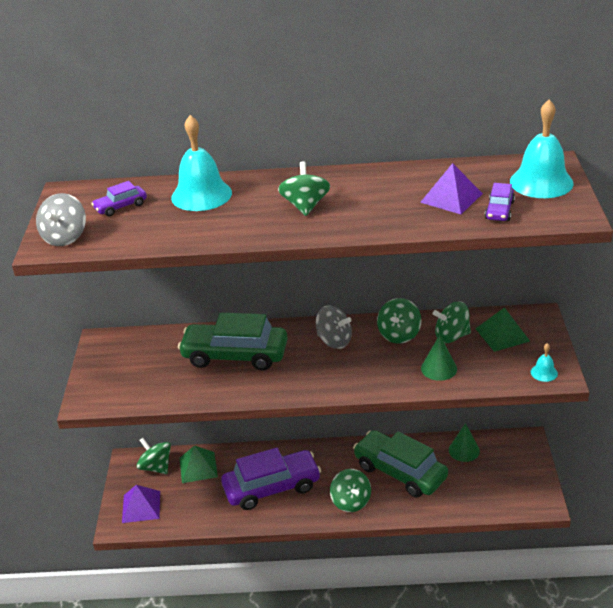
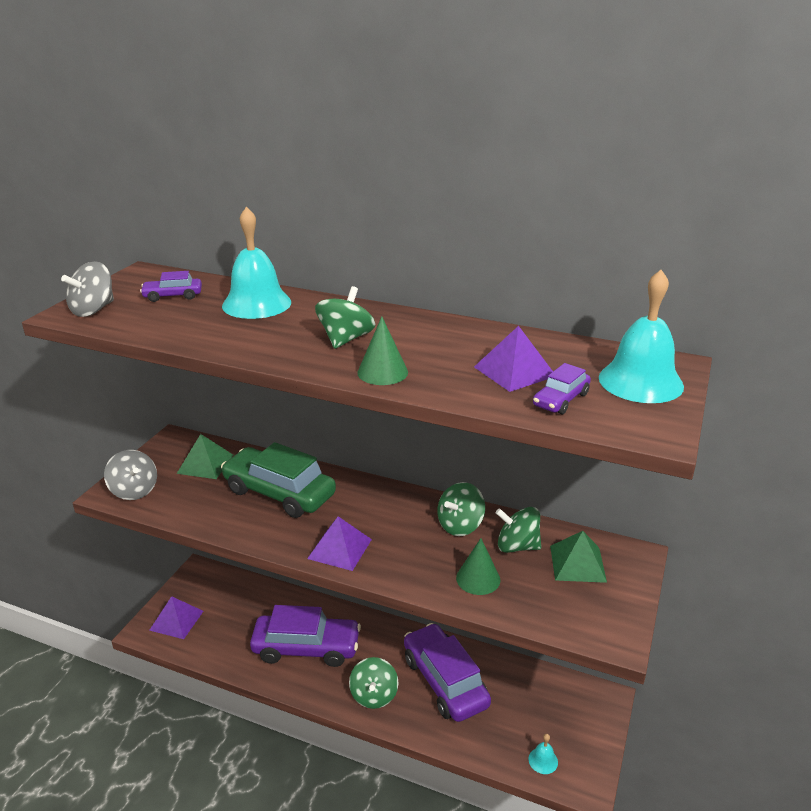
camera: 20 degrees right, 5 degrees down
(156, 467) = (216, 585): green spinning top -> none
(198, 467) = (252, 600): green pyramid -> green pyramid (205, 464)
(319, 381) = (340, 549): none -> purple pyramid
(334, 341) = (387, 510): grey spinning top -> grey spinning top (134, 490)
(400, 471) = (445, 681): green car -> purple car
(464, 450) = (528, 683): green cone -> green cone (382, 372)
(544, 372) = (600, 627): turquoise bell -> turquoise bell (543, 760)

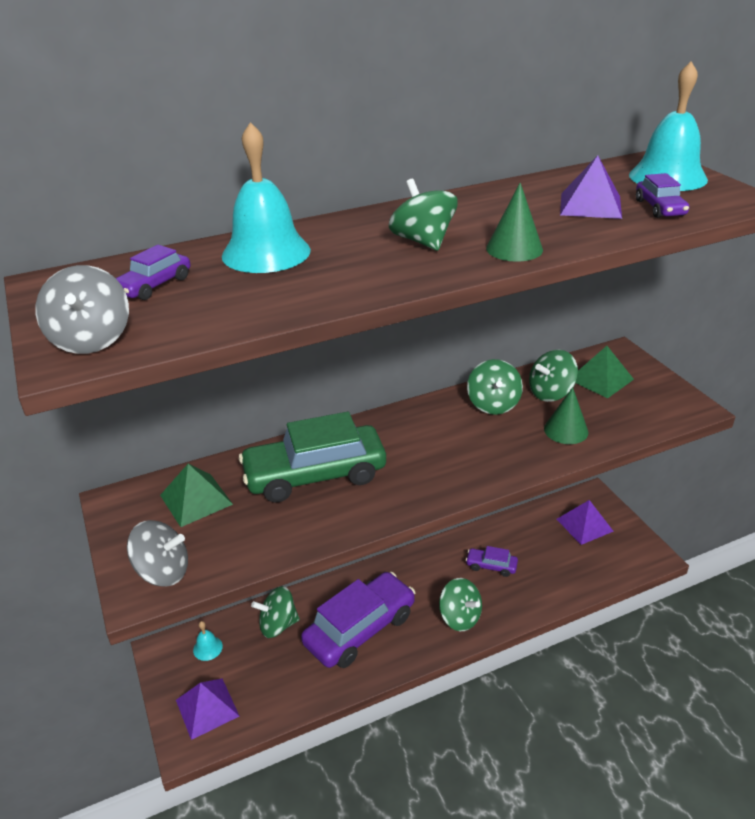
camera: 45 degrees left, 5 degrees up
(268, 605) = (278, 625): none -> green spinning top
(340, 549) = (443, 480): purple pyramid -> purple pyramid (584, 525)
(445, 681) = (491, 566): purple car -> purple car, size x0.45
(543, 760) = (613, 563): turquoise bell -> turquoise bell (207, 648)

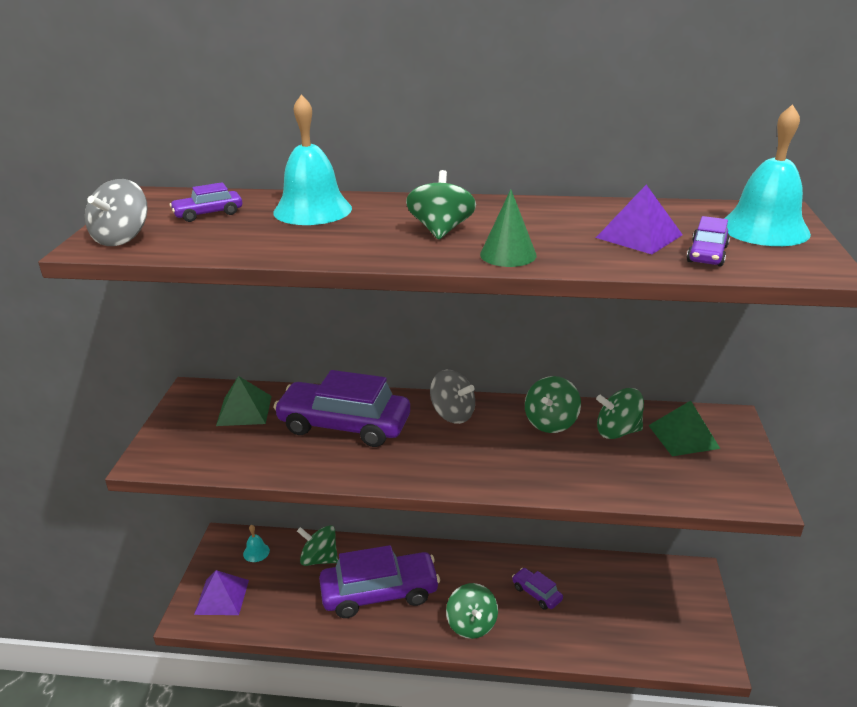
camera: 30 degrees right, 5 degrees down
(163, 572) = (175, 452): grey spinning top -> grey spinning top (452, 414)
(315, 475) = (344, 425): green car -> purple car
(566, 430) = (598, 469): green cone -> none
(584, 525) = (663, 597): purple pyramid -> none

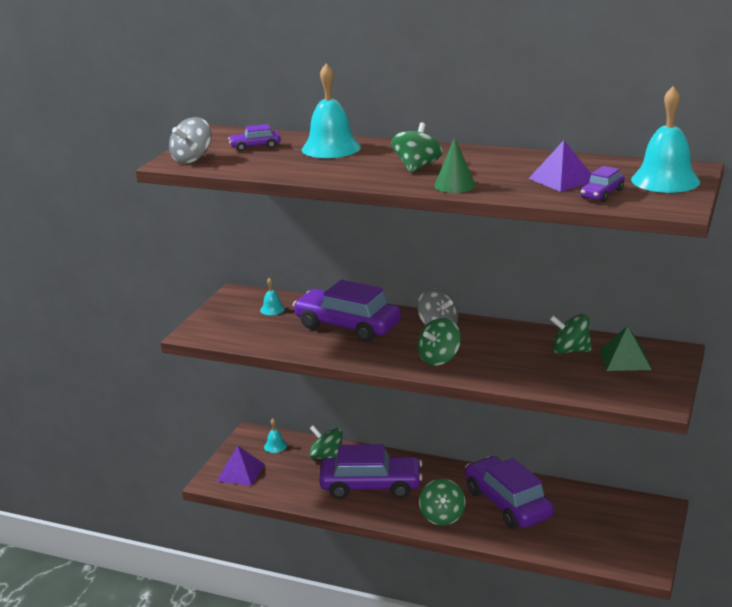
camera: 15 degrees right, 5 degrees down
(244, 410) = (272, 309): green pyramid -> turquoise bell
(536, 593) = (507, 503): purple car -> purple car, size x2.21
(551, 422) = (517, 339): green spinning top -> green spinning top (439, 358)

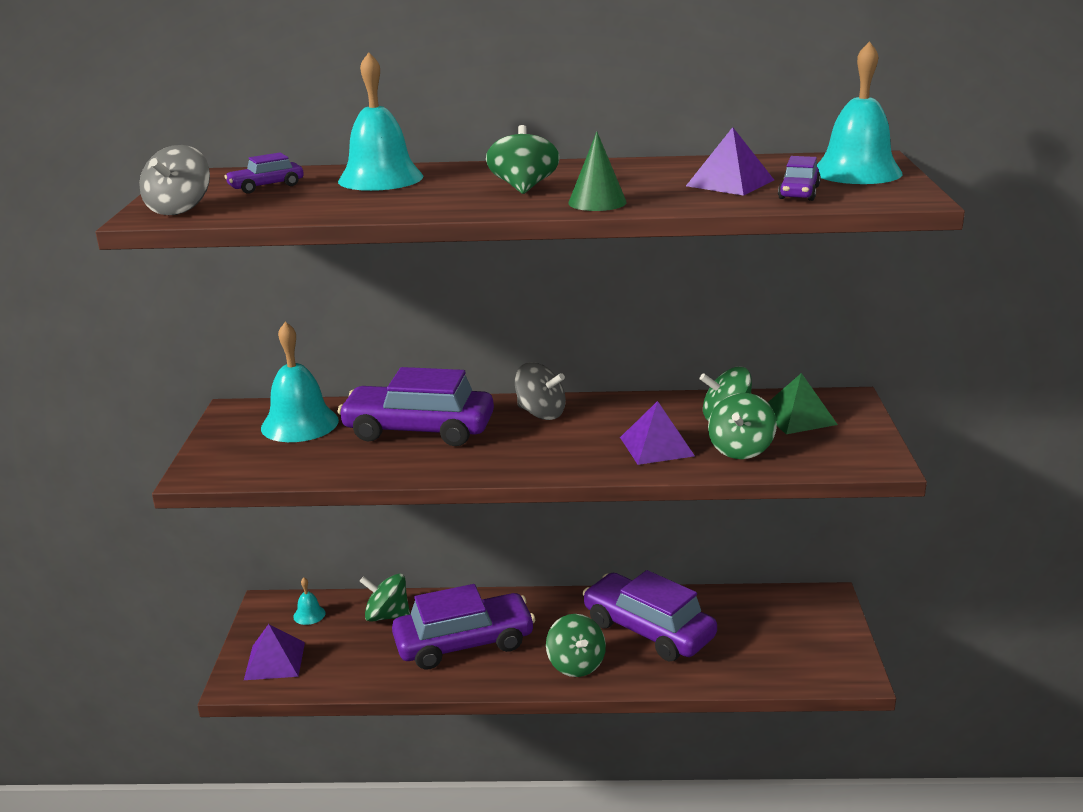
camera: 20 degrees left, 0 degrees up
(272, 309) = (299, 424): turquoise bell -> turquoise bell, size x2.18
(439, 358) = (568, 452): green spinning top -> green spinning top (740, 449)
(504, 364) = (656, 446): none -> purple pyramid

